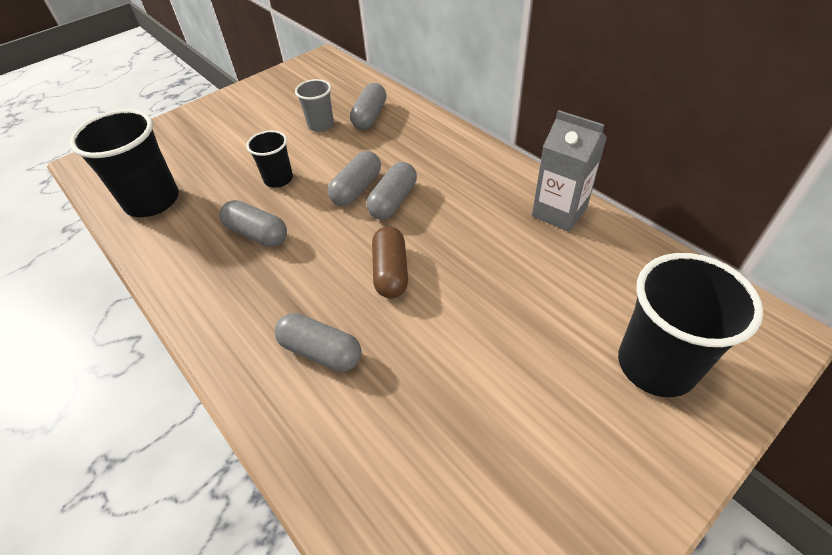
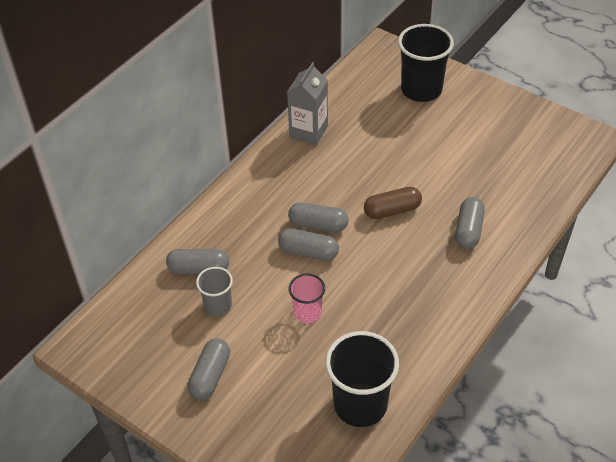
camera: 105 degrees left, 0 degrees up
(257, 234) = (378, 303): grey capsule -> grey capsule (210, 376)
(278, 179) = (307, 312): black cup -> pink cup

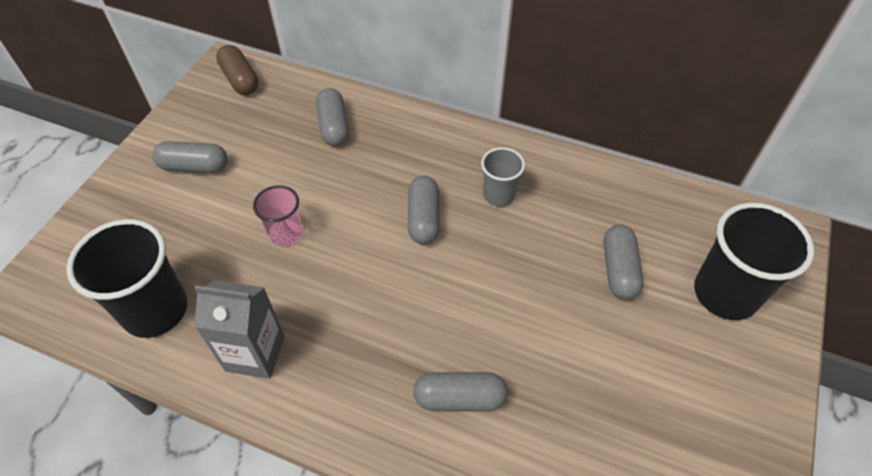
camera: 75 degrees right, 5 degrees up
(218, 305) = (286, 153): grey cup -> grey cup (499, 195)
(308, 131) = (579, 179): grey carton -> grey carton (255, 353)
(308, 252) = (378, 217): grey capsule -> grey capsule (619, 270)
(392, 210) = (470, 294): brown capsule -> brown capsule (240, 79)

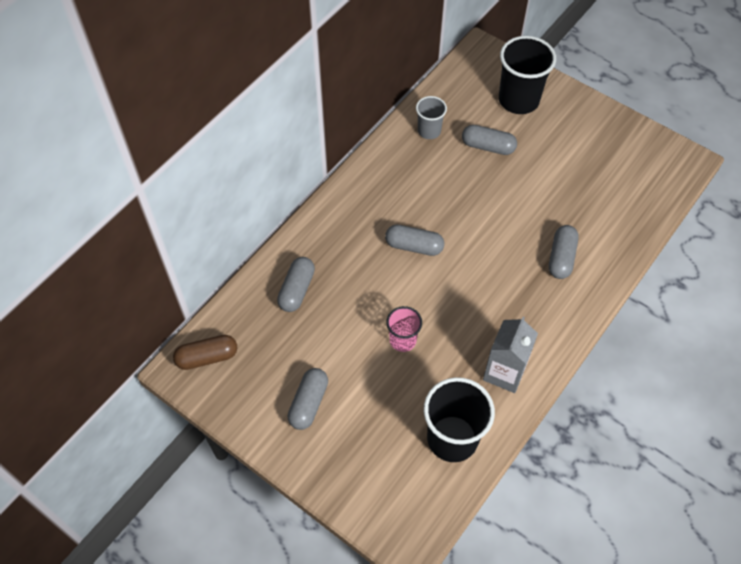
camera: 75 degrees left, 5 degrees up
(334, 126) = (297, 290): grey capsule -> grey capsule turned 75 degrees counterclockwise
(499, 195) = (406, 194): grey cup -> grey cup (429, 131)

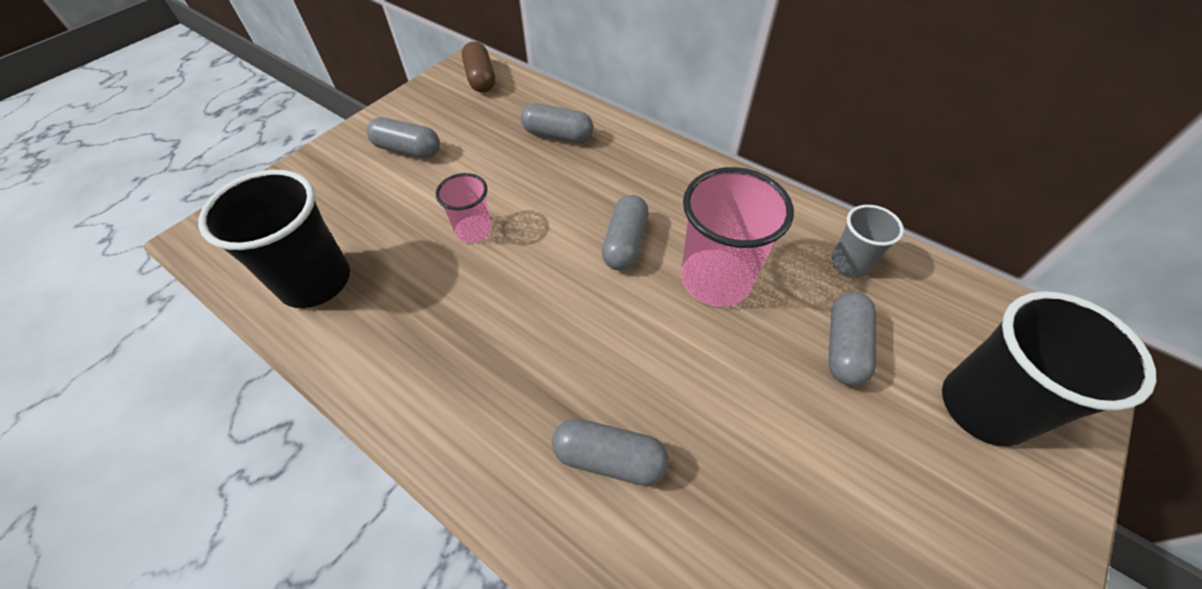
camera: 90 degrees right, 5 degrees down
(443, 199) = (715, 280): none -> pink cup
(504, 372) = (397, 349): grey carton -> none

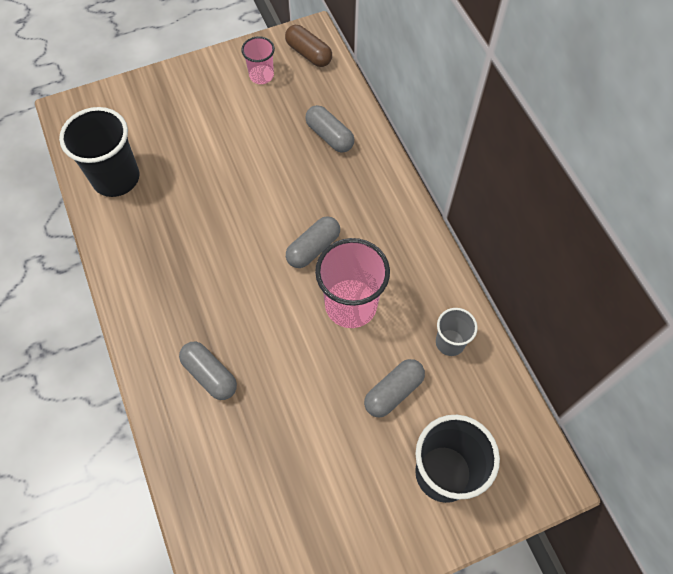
camera: 30 degrees right, 10 degrees up
(408, 150) = (221, 99): grey capsule -> none
(473, 230) = (225, 189): pink cup -> pink cup (261, 75)
(481, 79) = (309, 54): brown capsule -> brown capsule turned 60 degrees counterclockwise

